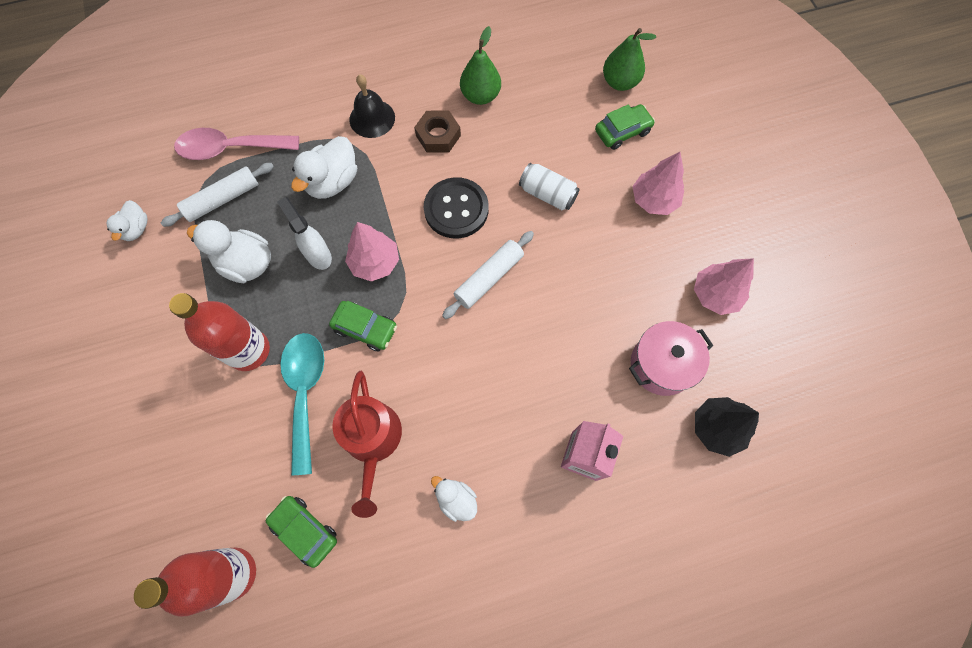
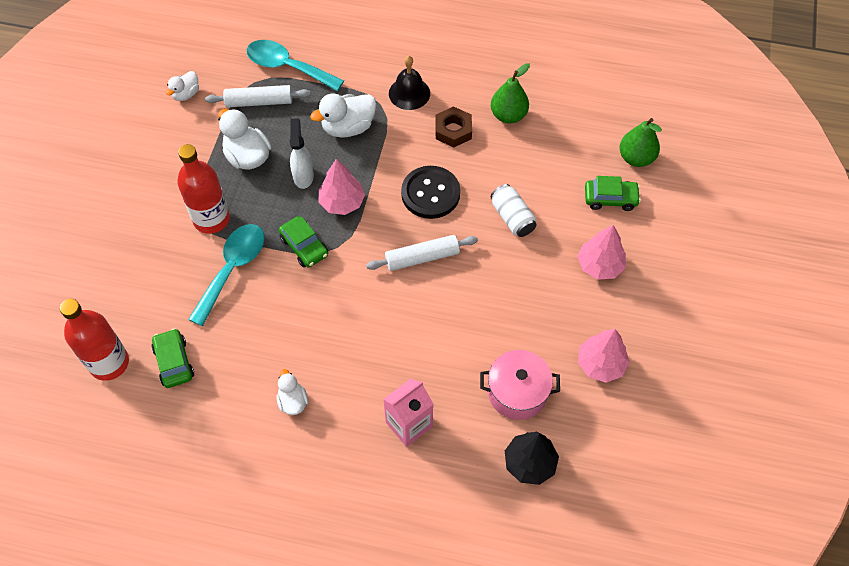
camera: 30 degrees right, 10 degrees down
(230, 149) = (287, 67): pink spoon -> turquoise spoon
(372, 441) = (259, 328): red watering can -> none

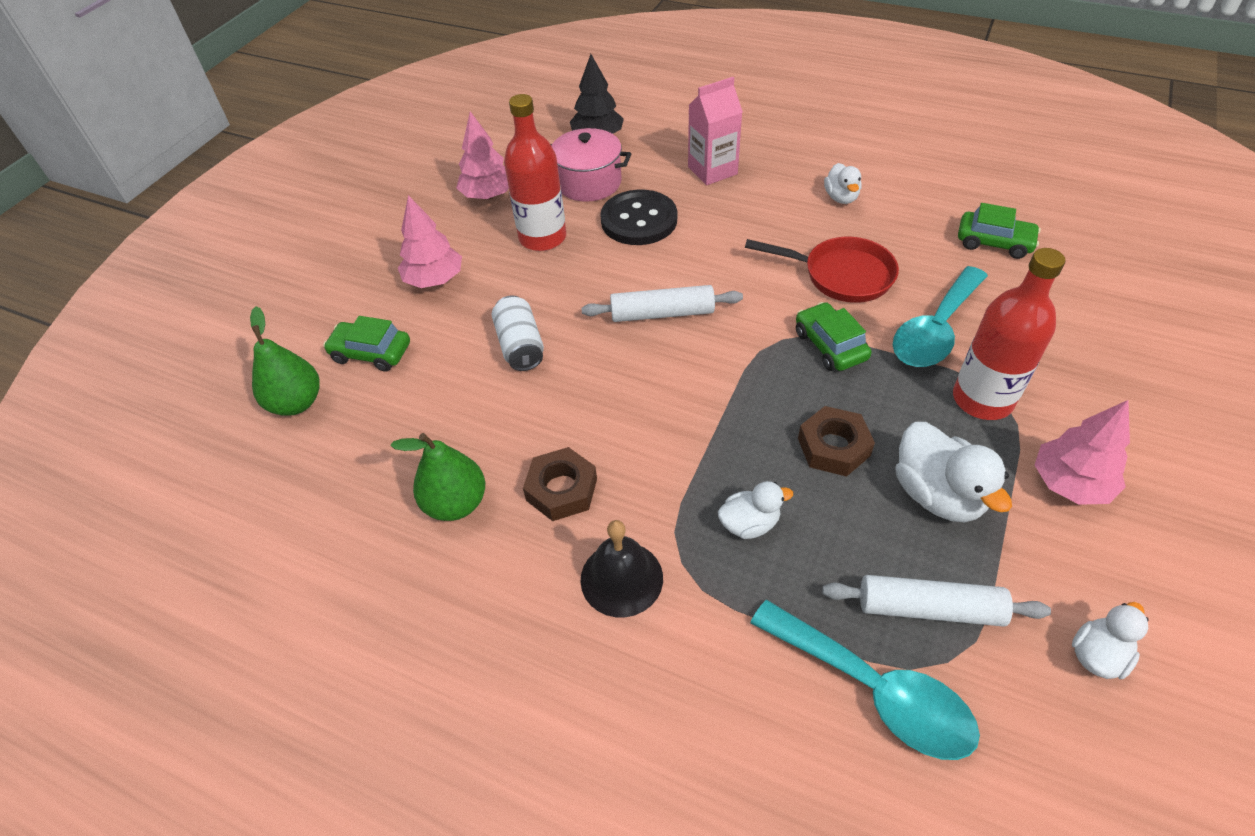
camera: 165 degrees left, 10 degrees down
(109, 363) = (1080, 249): red bottle -> red bottle (542, 238)
(174, 362) = (994, 242): green car -> green car turned 60 degrees counterclockwise
(295, 311) = (841, 275): none -> red pan
(303, 176) = (833, 447): white spray bottle -> brown nut
(342, 202) = (770, 397): pink tree -> pink tree (1069, 483)
(348, 127) = (749, 524): white duck -> white duck, size x0.59
(430, 193) = (629, 392): black button -> black button (639, 220)

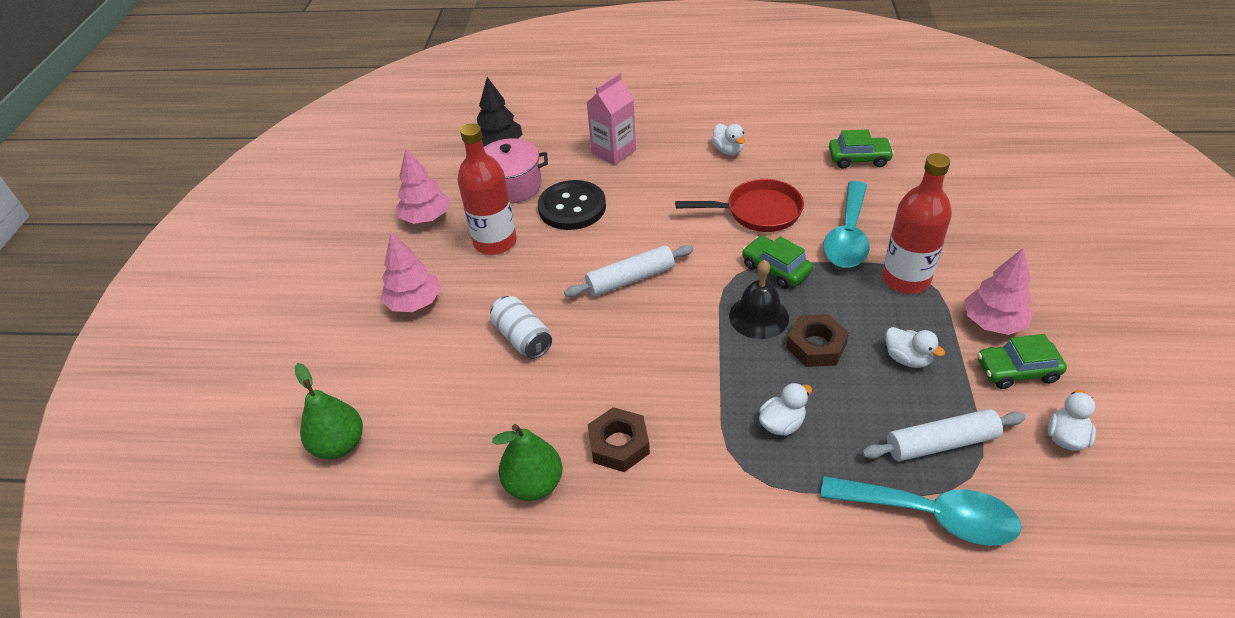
camera: 20 degrees left, 5 degrees down
(371, 353) = (388, 381): green car -> green car (1017, 370)
(621, 578) = (703, 498): black bell -> black bell (759, 316)
(937, 494) = (907, 358): white duck -> white duck, size x0.59

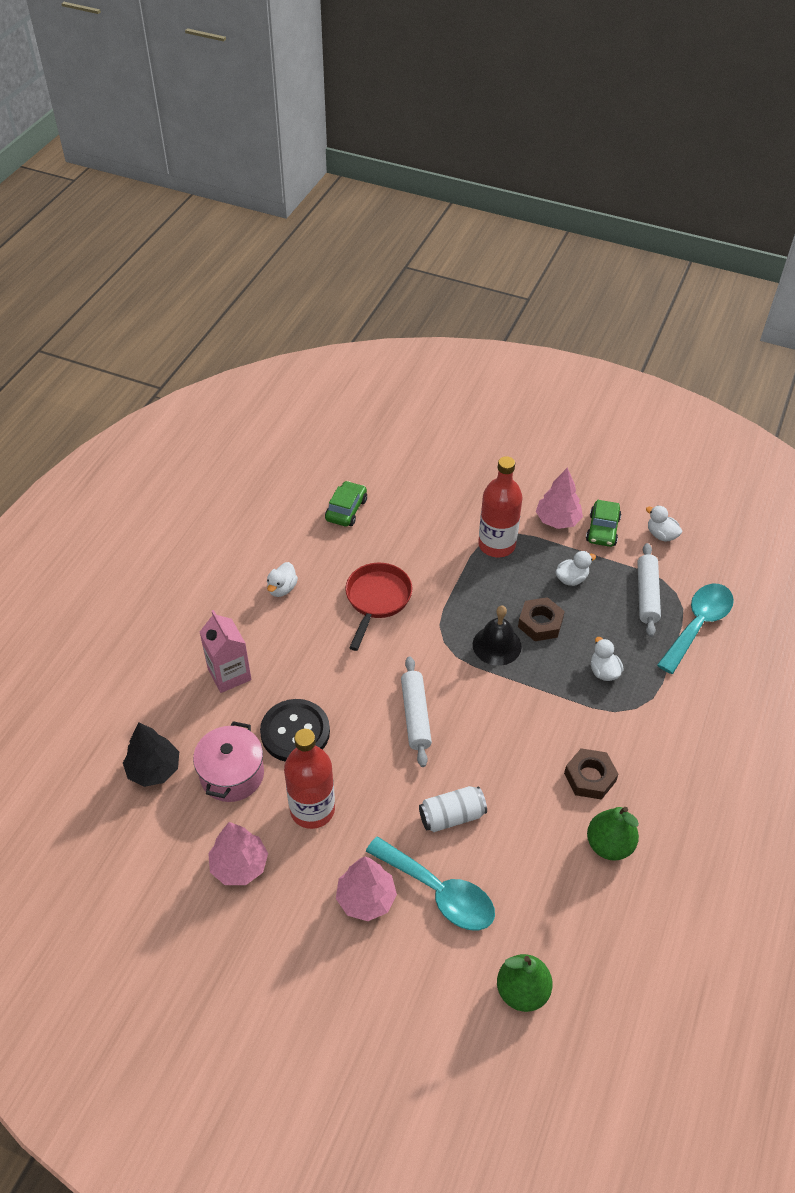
camera: 75 degrees left, 5 degrees up
(728, 150) = (282, 588): white duck -> white duck turned 120 degrees clockwise
(776, 269) = (450, 614): green car -> none
(848, 236) = (435, 556): turquoise spoon -> turquoise spoon (439, 892)

